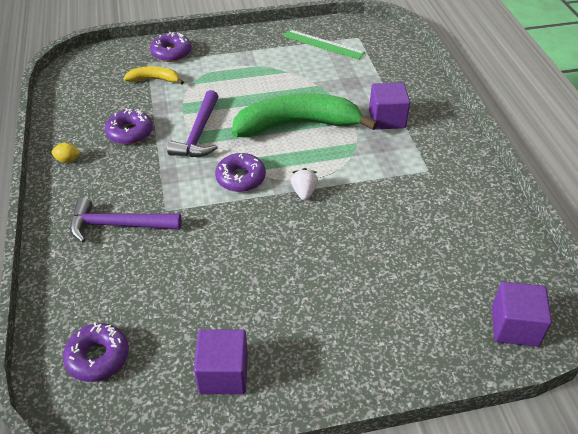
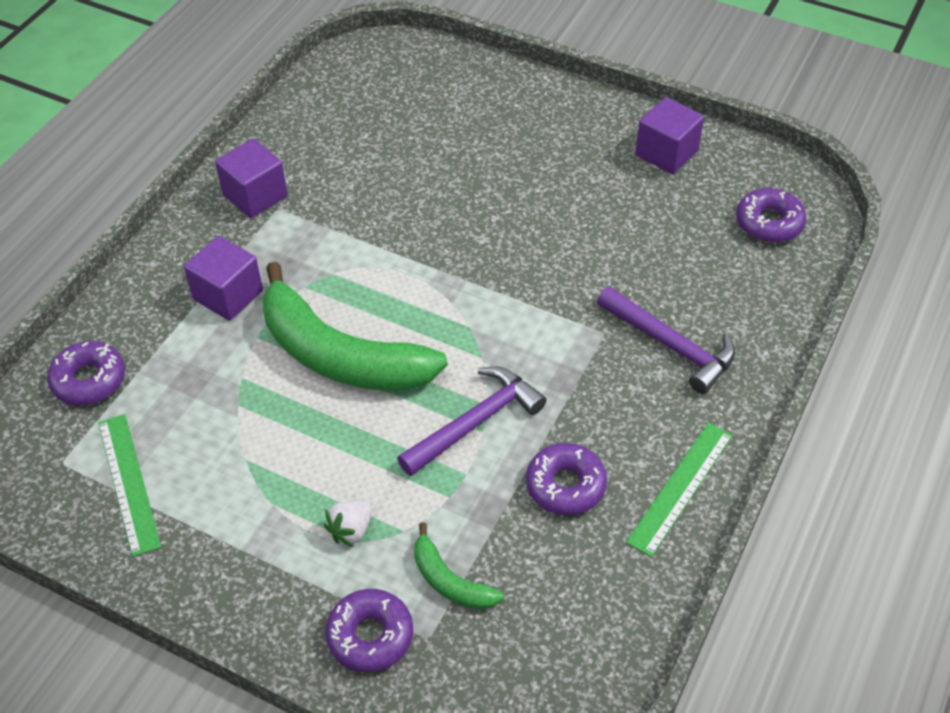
camera: 140 degrees left, 5 degrees up
(68, 160) = (680, 488): yellow lemon -> green ruler
(154, 80) = (450, 581): yellow banana -> green banana
(240, 178) = (484, 322): purple donut -> purple donut (89, 380)
(304, 192) = (433, 263): white strawberry -> white strawberry (351, 530)
(514, 326) = (399, 58): purple cube -> purple cube (255, 195)

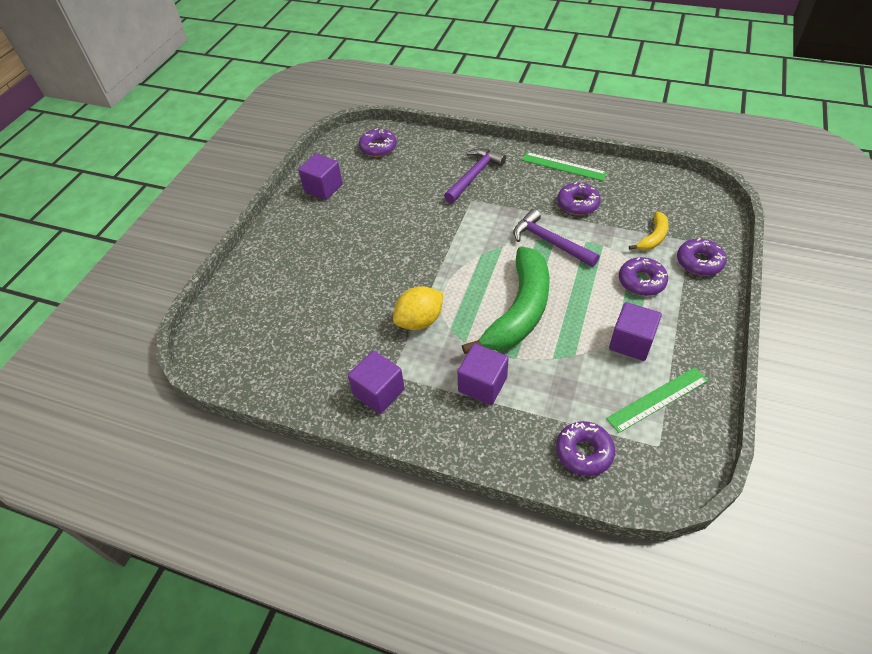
camera: 95 degrees left, 0 degrees up
(235, 479) = (631, 342): none -> purple cube
(351, 530) = (641, 281): white strawberry -> purple donut
(356, 243) = (419, 321): none -> yellow lemon
(450, 581) = (653, 237): green banana -> yellow banana

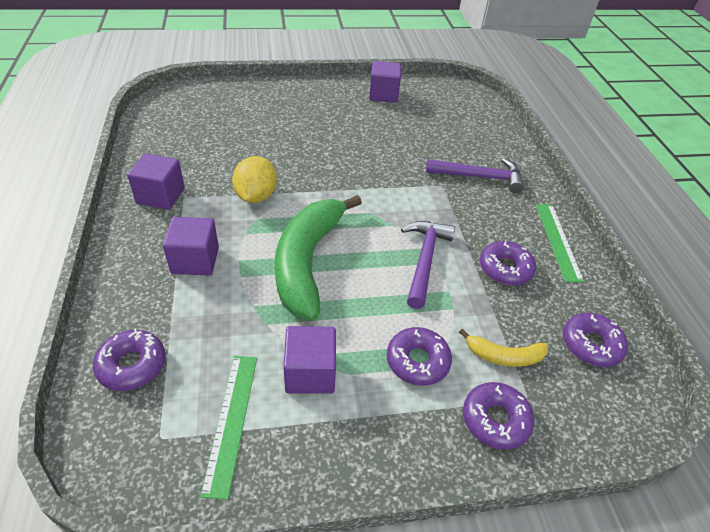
camera: 55 degrees right, 5 degrees down
(378, 147) = (462, 107): purple donut -> purple donut (591, 344)
(419, 321) = (256, 196): yellow lemon -> yellow lemon turned 75 degrees clockwise
(519, 310) = (307, 262): green banana -> green banana turned 105 degrees clockwise
(657, 399) = (231, 421): green ruler -> green ruler turned 60 degrees clockwise

